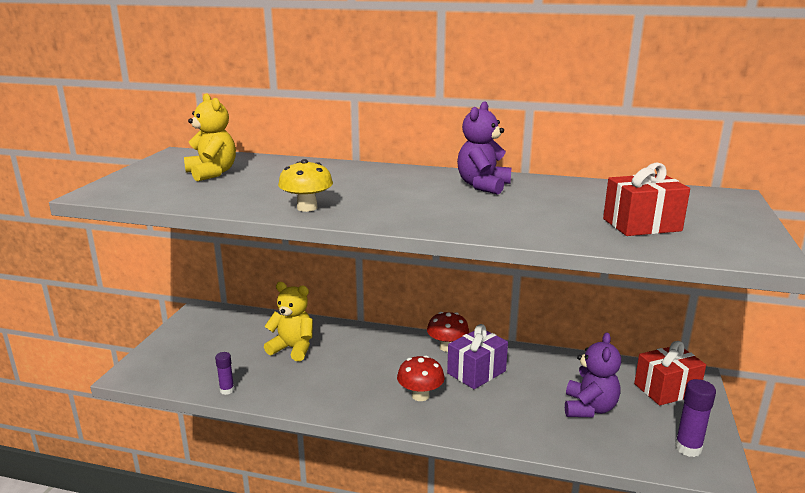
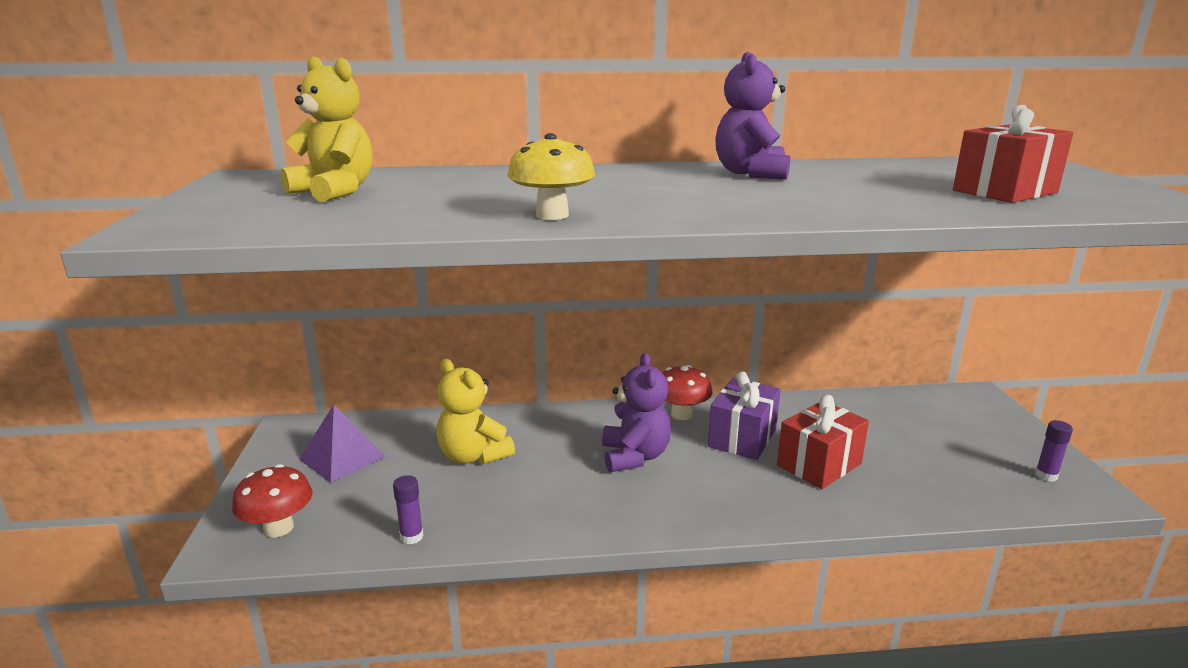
camera: 20 degrees left, 0 degrees up
(218, 334) = (342, 457): none -> purple pyramid
(293, 348) = (473, 456): yellow teddy bear -> yellow teddy bear turned 135 degrees counterclockwise
(420, 395) = (697, 482): red mushroom -> red mushroom (279, 528)
(589, 408) = (906, 453): purple teddy bear -> purple teddy bear (635, 456)
(666, 389) = (964, 415): red gift -> red gift (819, 464)
(688, 448) = (1046, 475): purple glue stick -> purple glue stick, size x0.63

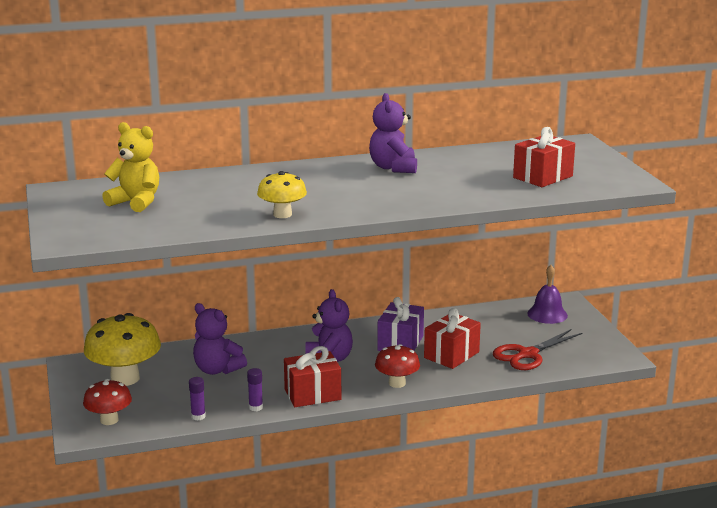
camera: 10 degrees left, 0 degrees up
(342, 457) = (125, 378): purple pyramid -> yellow mushroom
(473, 456) = (217, 370): yellow teddy bear -> purple teddy bear
(598, 514) = (312, 394): none -> red gift
(681, 414) = (356, 331): red mushroom -> red mushroom (397, 383)
(939, 475) = (528, 354): none -> red scissors
(955, 412) = (547, 314): none -> purple bell
(1046, 475) = (594, 349): purple glue stick -> purple glue stick (256, 407)

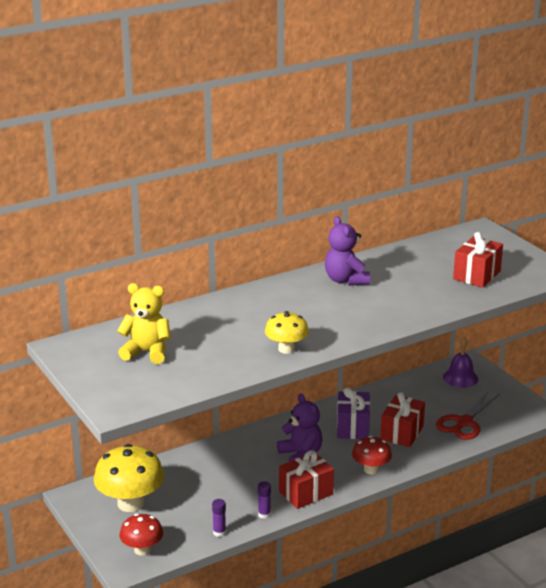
camera: 15 degrees left, 5 degrees up
(217, 370) = (208, 480): purple teddy bear -> none

